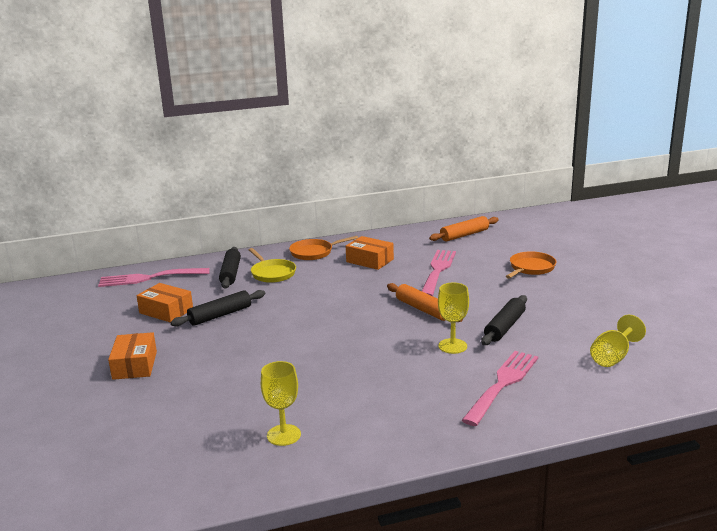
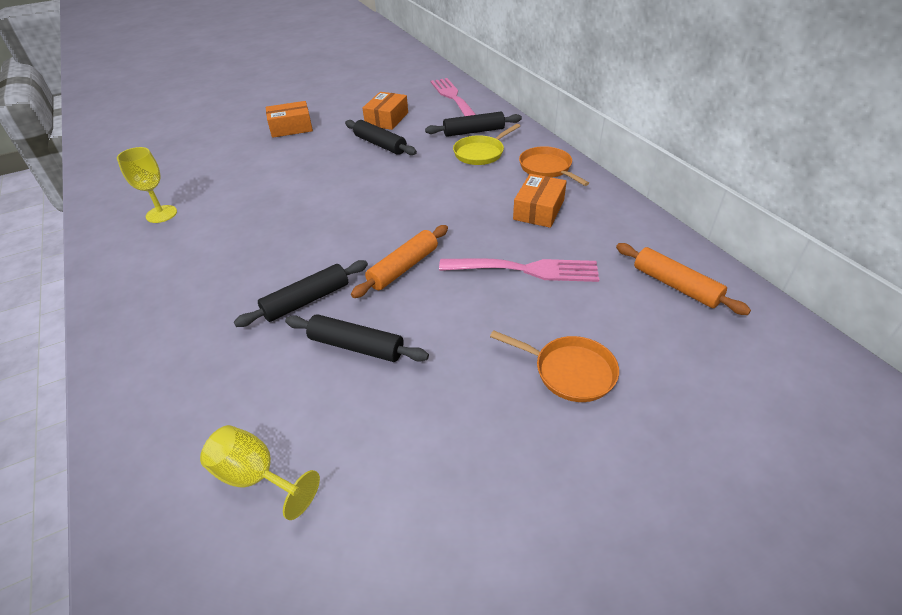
camera: 80 degrees right, 20 degrees up
(452, 346) = (306, 301): yellow goblet -> black rolling pin
(502, 384) = (207, 350): pink fork -> none

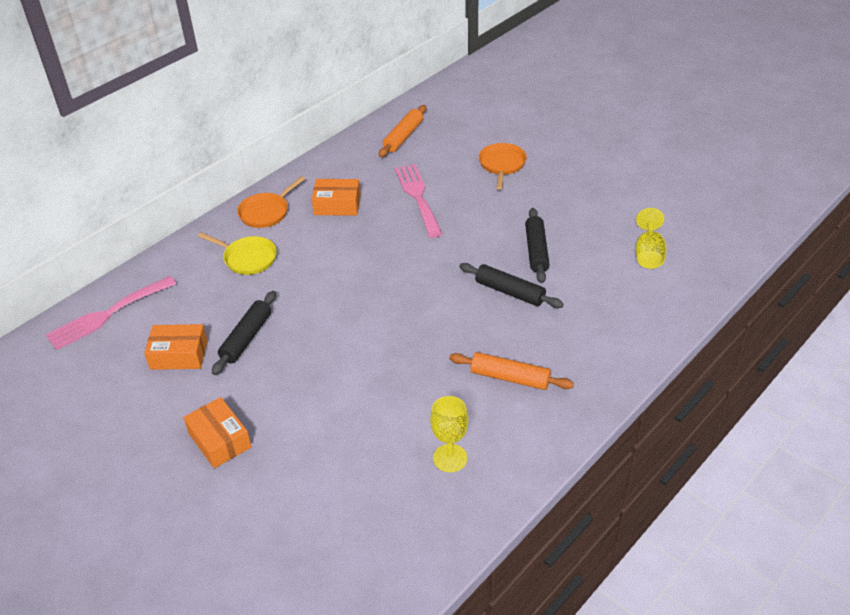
camera: 110 degrees left, 0 degrees up
(403, 268) = (446, 255): orange rolling pin -> orange rolling pin (510, 378)
(474, 131) = (200, 274): black rolling pin -> none

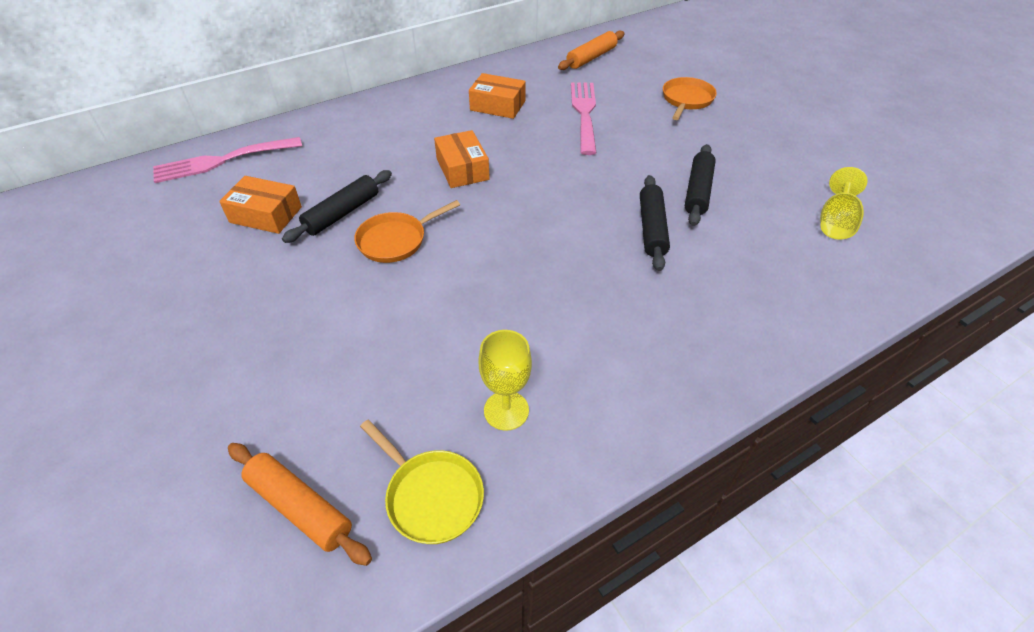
camera: 15 degrees right, 5 degrees up
(220, 440) = (255, 316): orange box -> orange box (462, 169)
(247, 258) = (384, 137): yellow pan -> yellow pan (431, 496)
(266, 212) = (424, 99): orange pan -> orange pan (396, 240)
(510, 292) = (652, 228): black rolling pin -> black rolling pin turned 45 degrees clockwise
(510, 378) = (618, 328): orange rolling pin -> orange rolling pin (300, 507)

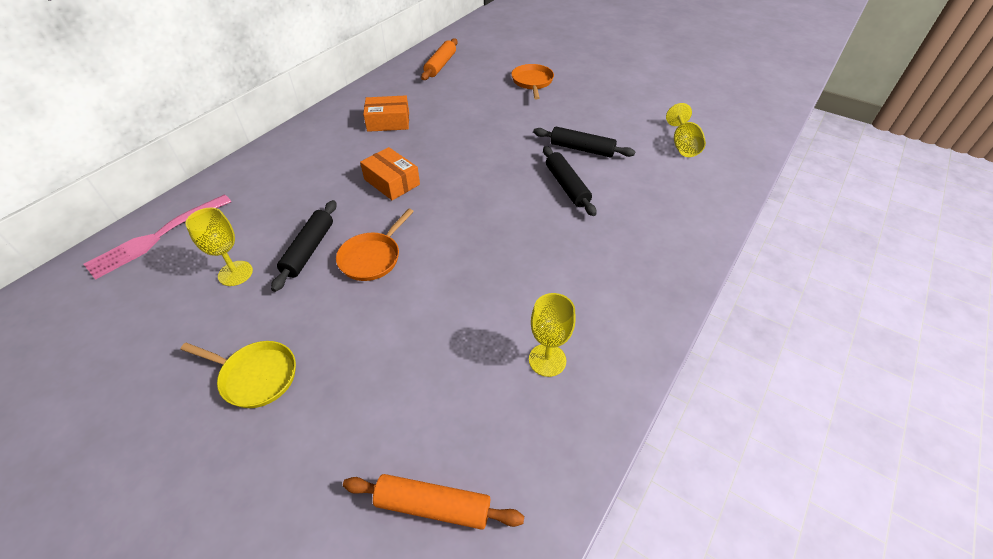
camera: 25 degrees left, 0 degrees up
(266, 215) = (235, 273): orange box -> yellow goblet
(431, 496) = (532, 448): yellow pan -> yellow pan (255, 376)
(584, 114) = (463, 111): pink fork -> none
(698, 191) = (582, 149): black rolling pin -> black rolling pin turned 60 degrees counterclockwise

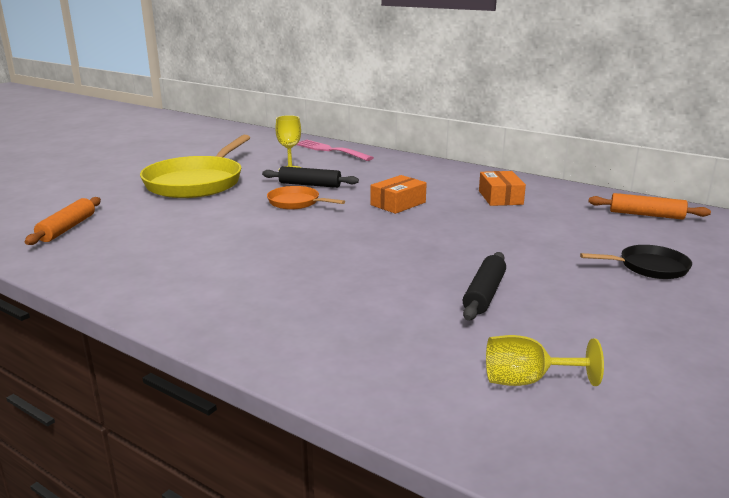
camera: 90 degrees right, 25 degrees down
(255, 376) = (197, 182): yellow pan -> yellow pan, size x2.03
(532, 82) = (649, 267): orange pan -> black pan
(547, 360) = (154, 263): yellow goblet -> none
(567, 186) = (400, 281): black rolling pin -> none

